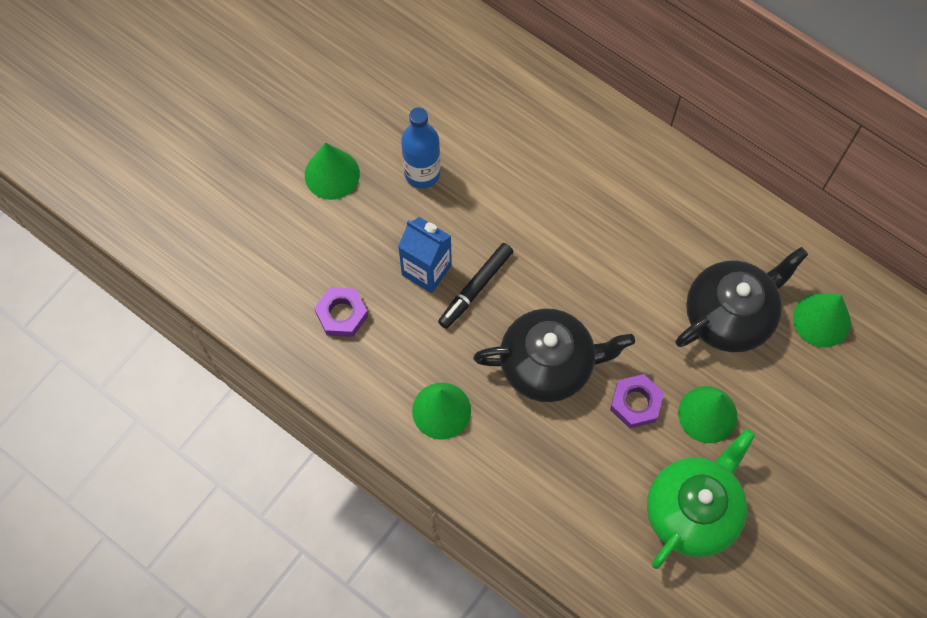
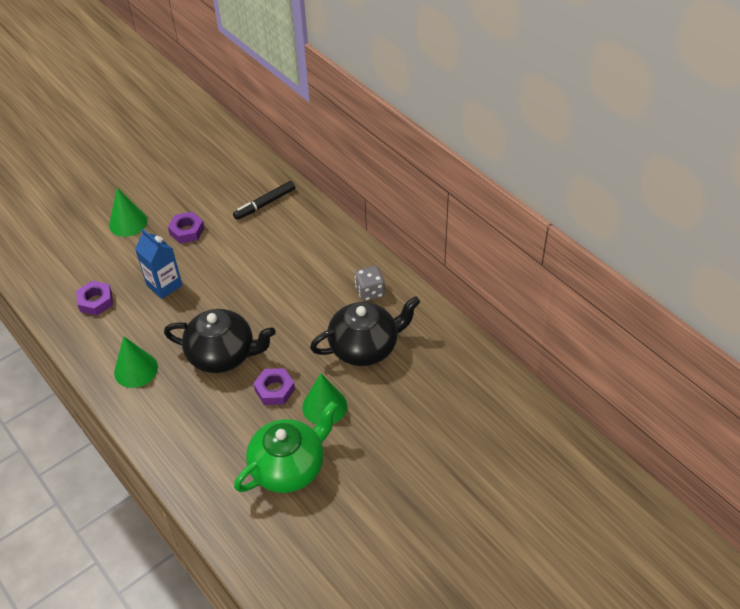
camera: 15 degrees right, 20 degrees down
(422, 173) = (187, 231): blue bottle -> purple nut
(475, 288) = (192, 301): black marker -> black marker (265, 204)
(708, 227) = (370, 292): none -> grey dice
(821, 320) = (431, 361): green cone -> none

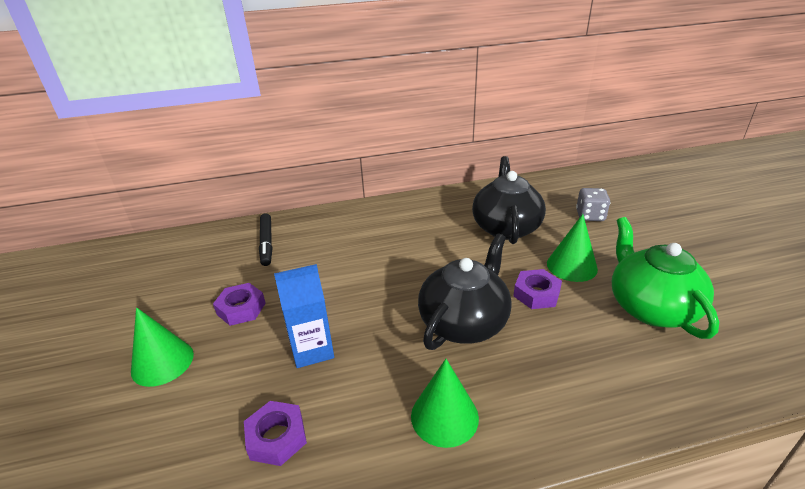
camera: 65 degrees left, 15 degrees down
(370, 292) = (440, 211): grey dice -> grey dice (590, 216)

